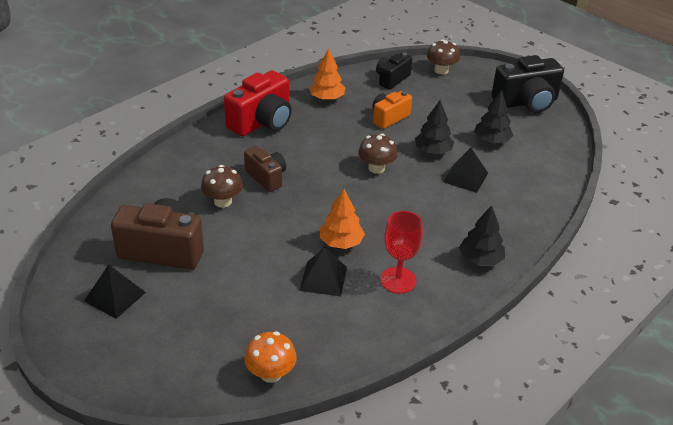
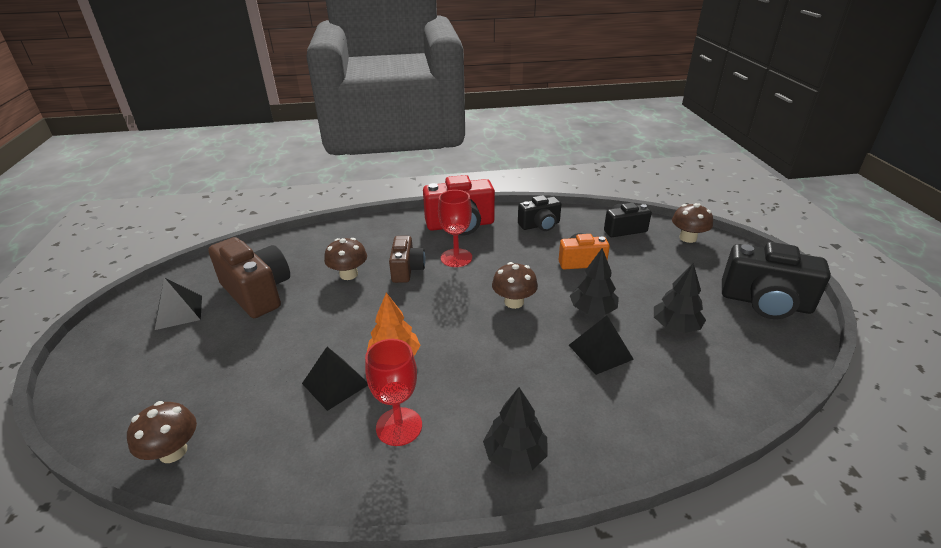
camera: 40 degrees right, 5 degrees down
(271, 373) = (173, 451): orange mushroom -> brown mushroom
(294, 152) = (456, 258): none -> red goblet
(327, 98) = (540, 225): orange tree -> black camera

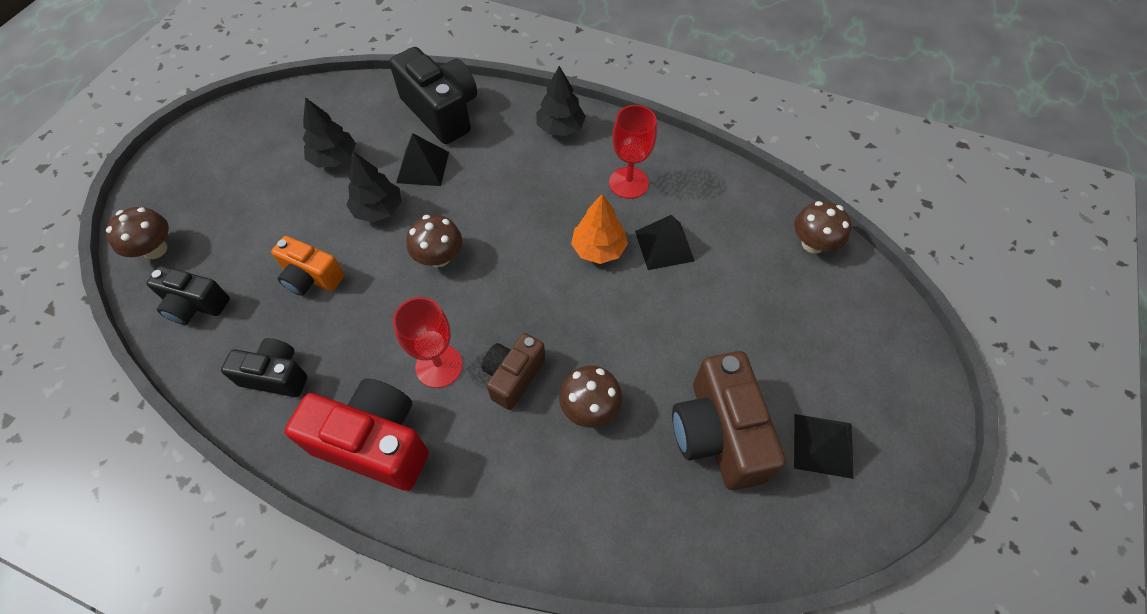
camera: 150 degrees left, 25 degrees up
(765, 302) = (229, 141): black camera -> black camera (442, 112)

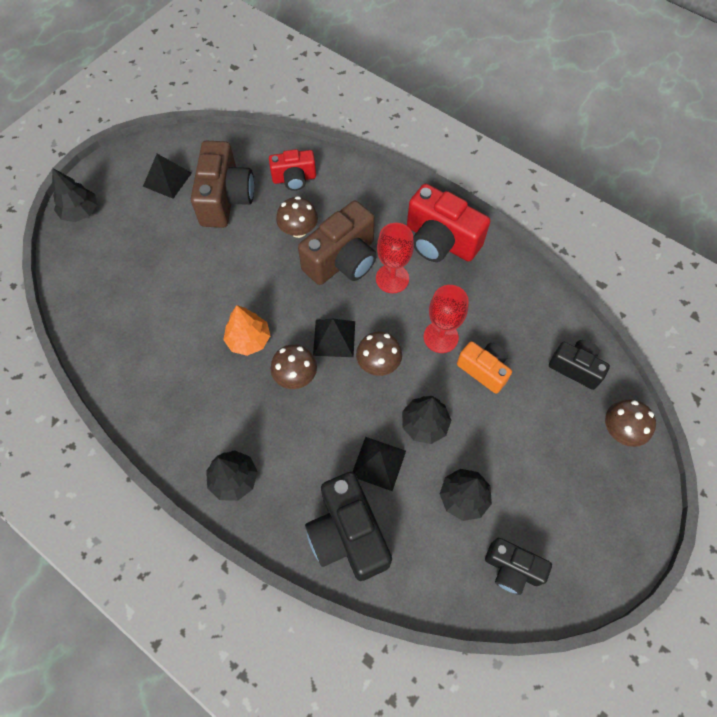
camera: 165 degrees left, 5 degrees up
(276, 375) = (507, 298): black camera -> black camera (512, 569)
(513, 376) = (342, 260): brown camera -> brown camera, size x1.66
(628, 183) = (197, 396): red goblet -> red goblet (441, 337)
(628, 500) = (294, 179): none -> red camera
(664, 246) = (196, 329): black pyramid -> black pyramid (334, 338)
(813, 244) = (82, 303): brown mushroom -> brown mushroom (295, 376)
(906, 359) = (80, 212): none -> black tree

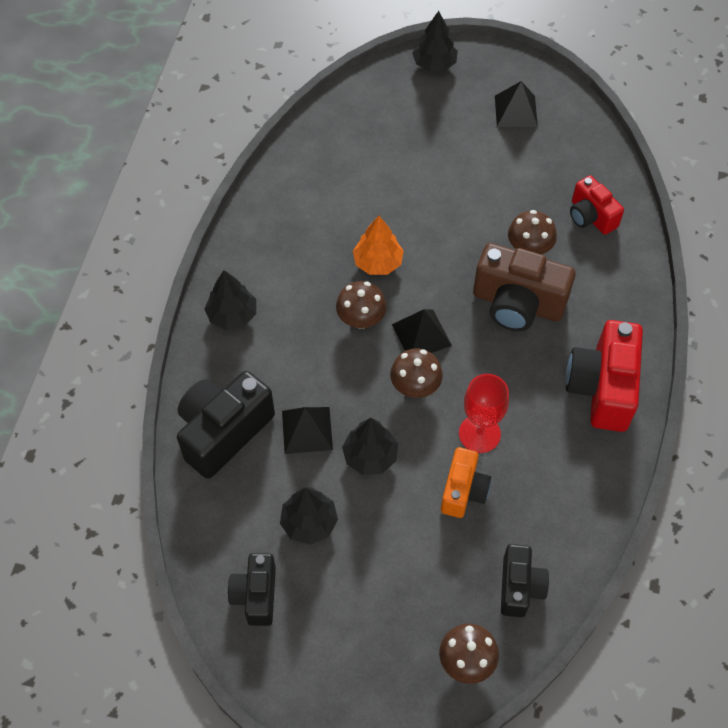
camera: 65 degrees right, 5 degrees down
(225, 199) = (525, 169): brown camera -> none
(392, 278) = (523, 359): red goblet -> none

